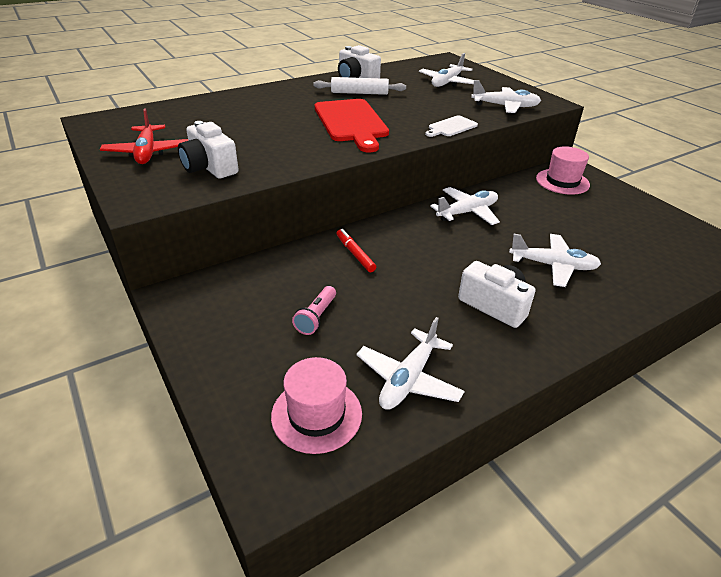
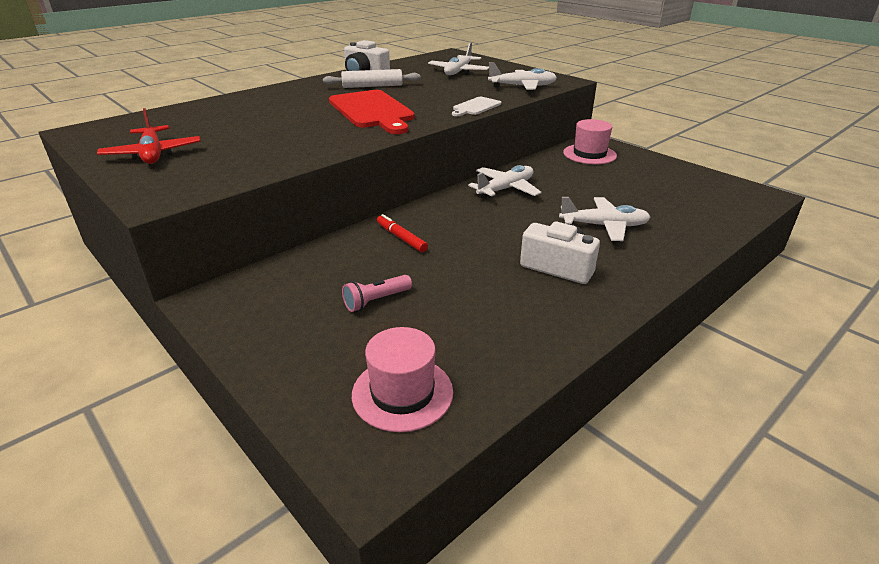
camera: 10 degrees left, 5 degrees down
(209, 167) = (229, 161): white camera -> none
(316, 317) = (376, 301): pink flashlight -> pink flashlight turned 45 degrees clockwise
(408, 379) = (491, 345): white plane -> none

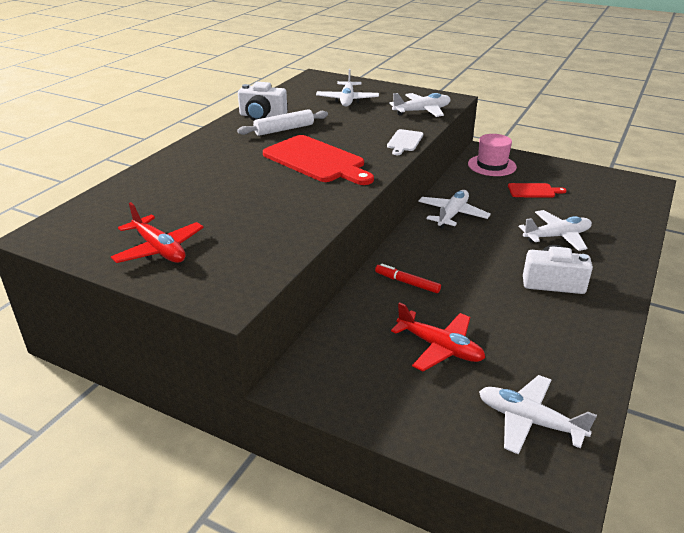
camera: 20 degrees left, 0 degrees up
(376, 301) = (439, 348): pink flashlight -> red plane
(402, 393) = (529, 421): pink hat -> white plane
(615, 182) = (533, 191): none -> red cutting board

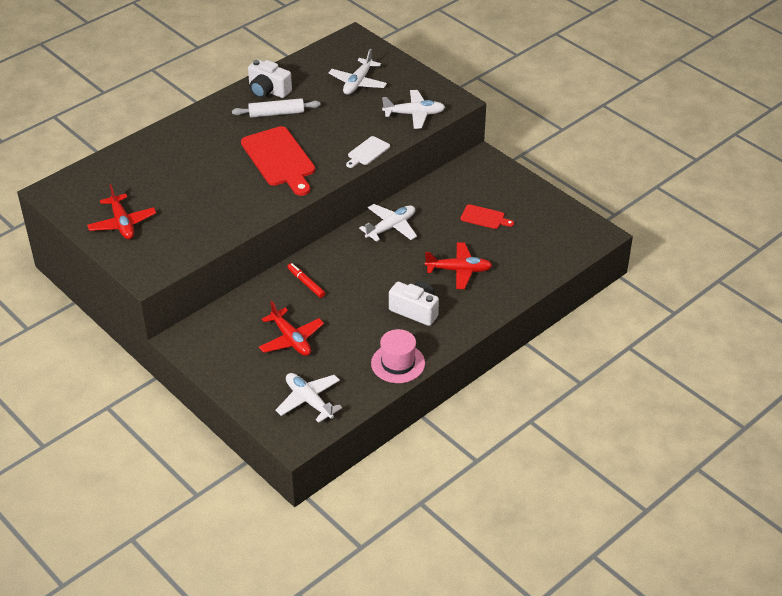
camera: 20 degrees right, 10 degrees up
(492, 165) = (473, 178): pink hat -> pink hat (398, 363)
(557, 237) = (459, 270): white plane -> red plane

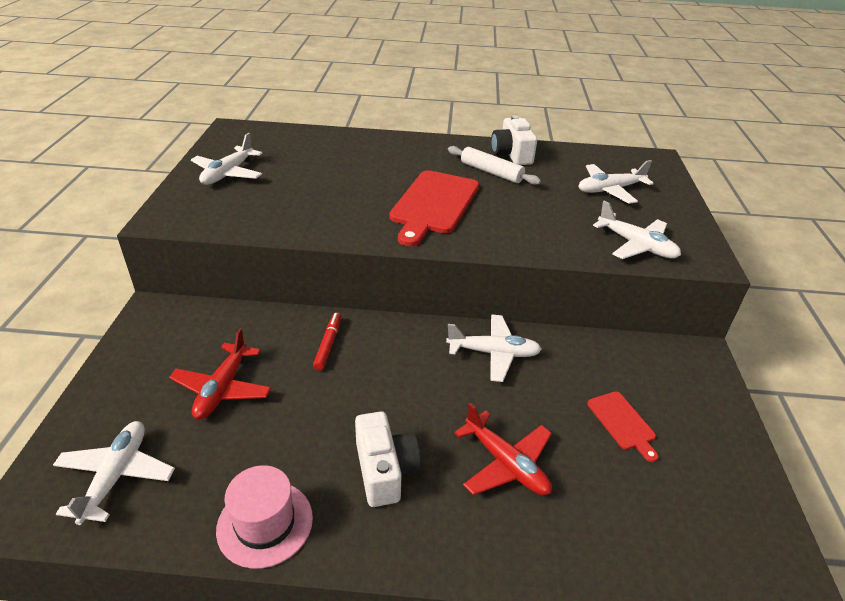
camera: 45 degrees right, 5 degrees down
(122, 223) = (228, 174): red plane -> white plane
(367, 152) = (530, 248): white cutting board -> none

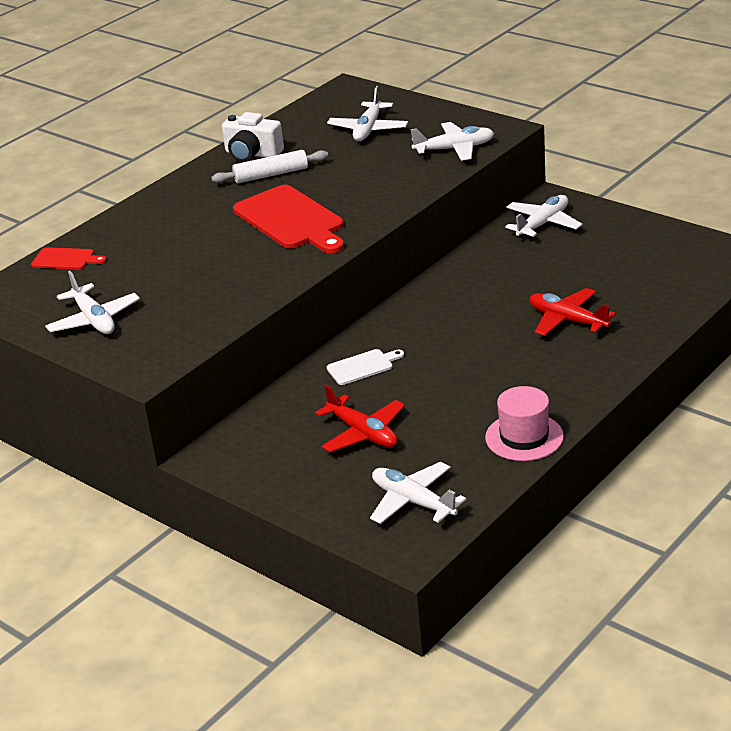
camera: 50 degrees left, 5 degrees down
(328, 344) = (362, 366): red marker -> white cutting board
(385, 470) = (525, 373): white camera -> none
(493, 353) = (457, 288): white plane -> white plane (543, 224)
(505, 464) = (567, 320): red plane -> red plane turned 135 degrees counterclockwise
(622, 423) = (579, 259): red cutting board -> red cutting board (66, 259)

